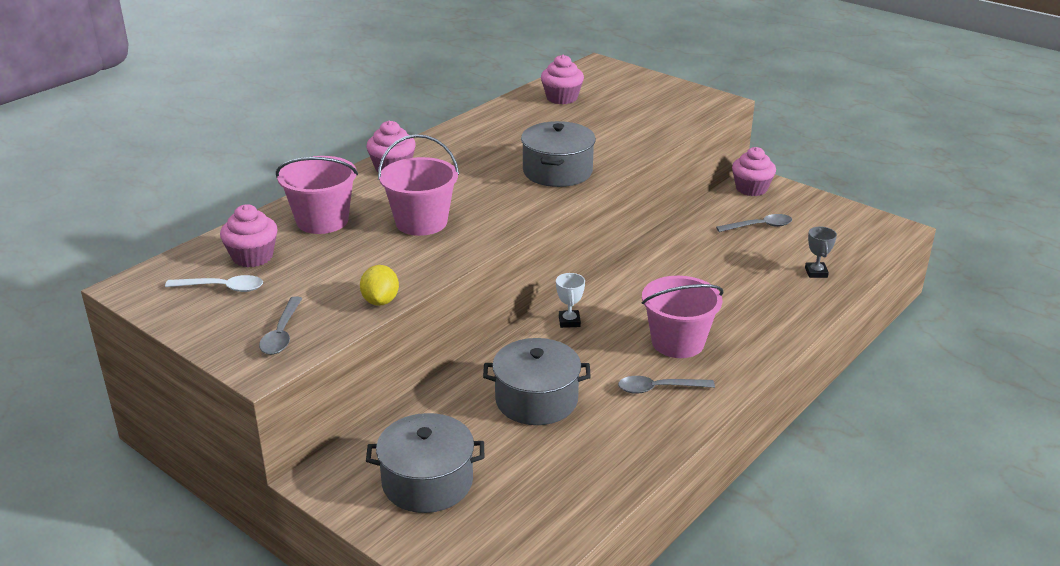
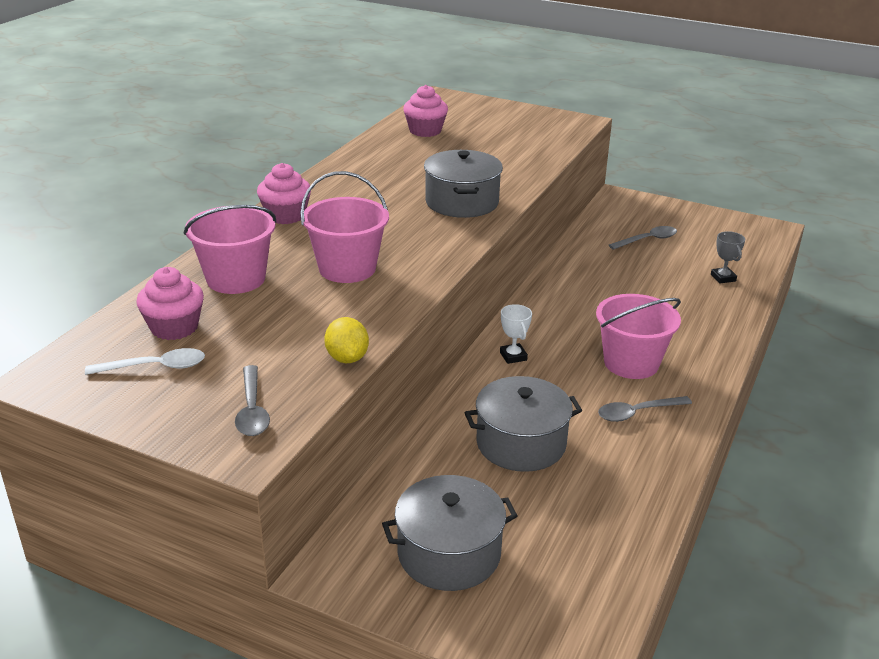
camera: 15 degrees left, 0 degrees up
(751, 189) = (621, 205): pink cupcake -> none

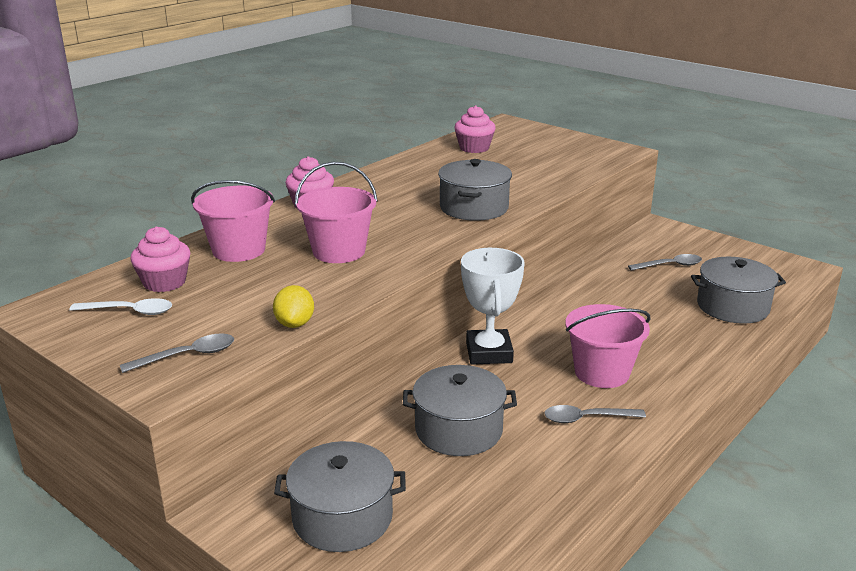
camera: 15 degrees right, 5 degrees down
(252, 410) = (187, 356): grey spoon -> grey spoon turned 120 degrees counterclockwise
(513, 356) = (489, 352): white trophy -> white trophy, size x2.05
(723, 278) = (732, 307): grey trophy -> grey pot

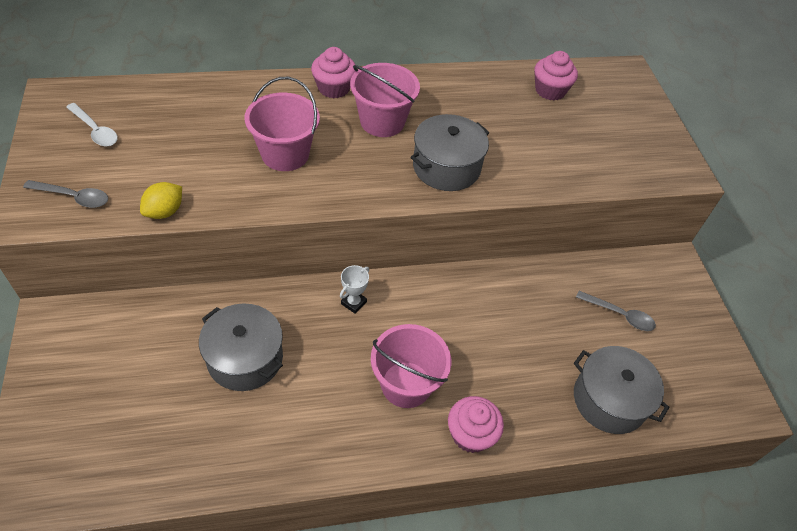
camera: 35 degrees right, 25 degrees up
(164, 282) = (146, 114): pink cupcake -> pink cupcake (471, 434)
(238, 250) = (226, 109): pink bucket -> pink bucket (382, 122)
(342, 517) = (98, 373): grey pot -> none
(489, 352) = (353, 303): white trophy -> white trophy, size x0.49
(586, 418) = (337, 418): grey spoon -> none

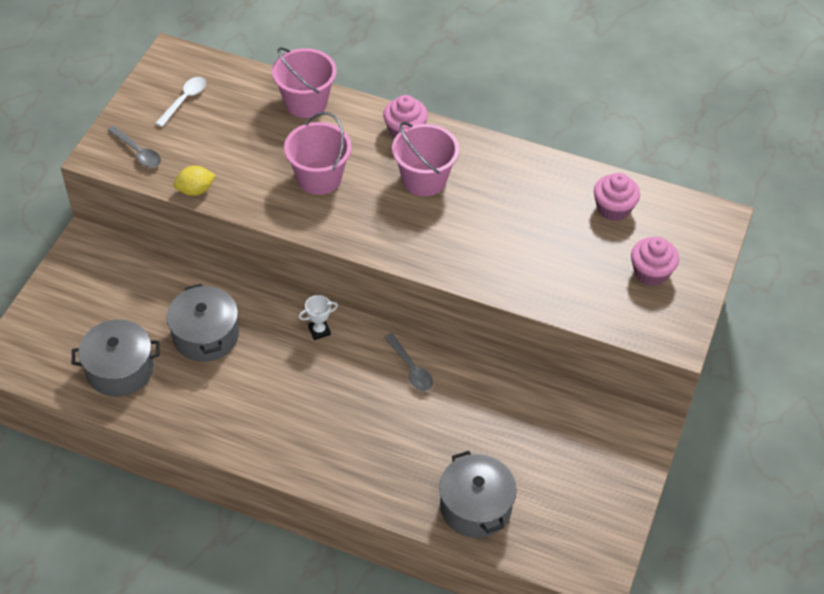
camera: 35 degrees right, 0 degrees up
(95, 131) = (184, 100): white spoon -> white spoon turned 135 degrees counterclockwise
(406, 384) = (315, 413): pink bucket -> pink bucket (306, 102)
(446, 167) = (448, 243): grey pot -> grey pot (120, 369)
(471, 434) = (338, 473): pink cupcake -> pink cupcake (651, 272)
(620, 315) = (548, 447): grey spoon -> grey spoon (411, 368)

